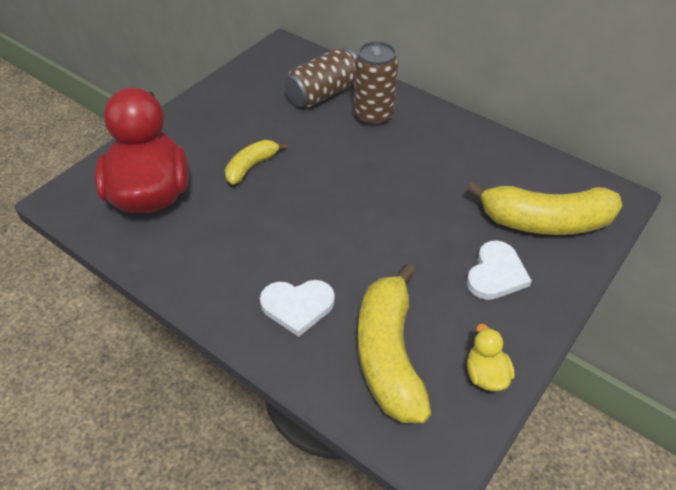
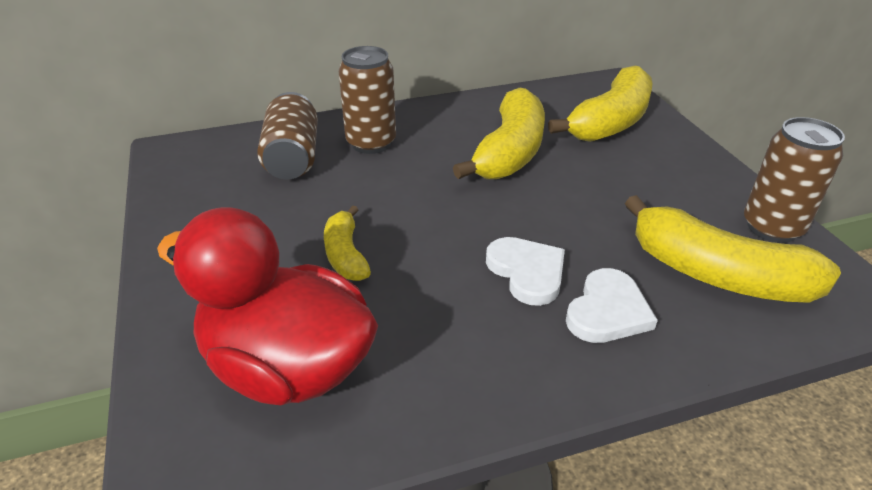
camera: 55 degrees left, 10 degrees down
(435, 184) = (510, 152): none -> yellow banana
(485, 374) = (772, 228): yellow duck -> brown can
(496, 274) = (653, 170): white heart -> white heart (527, 272)

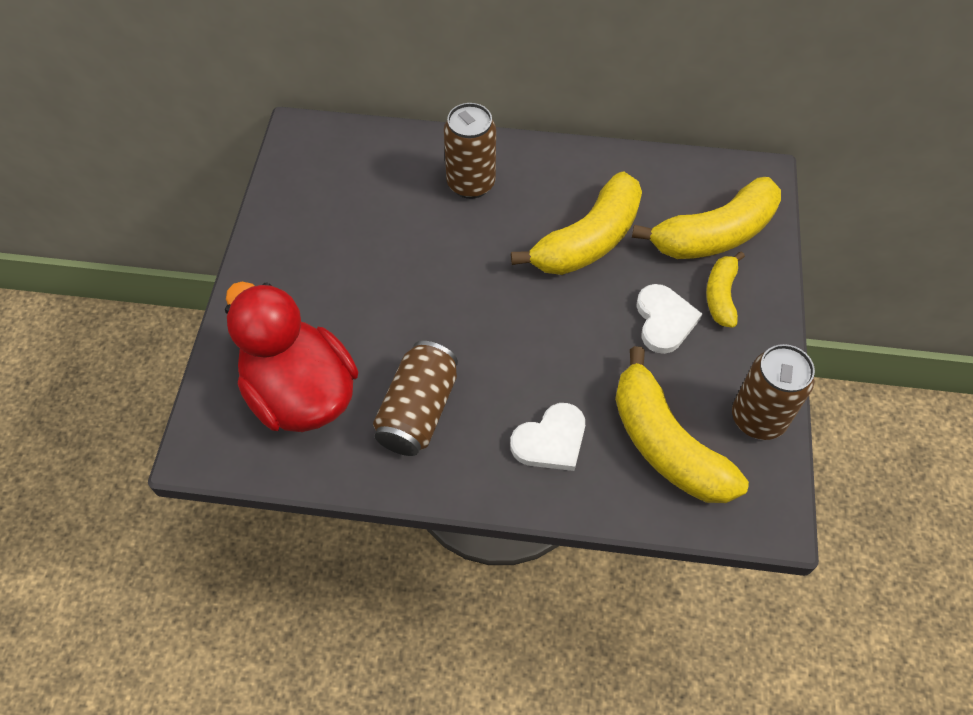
camera: 25 degrees right, 20 degrees up
(292, 157) = (395, 178): brown can -> brown can (418, 411)
(345, 255) = (386, 307): yellow banana -> yellow banana (721, 295)
(527, 272) = (514, 379): white heart -> white heart (664, 320)

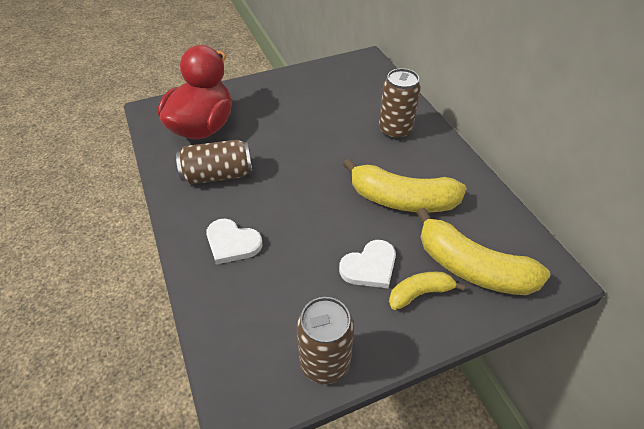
camera: 60 degrees right, 10 degrees down
(666, 444) = (265, 309): yellow banana -> none

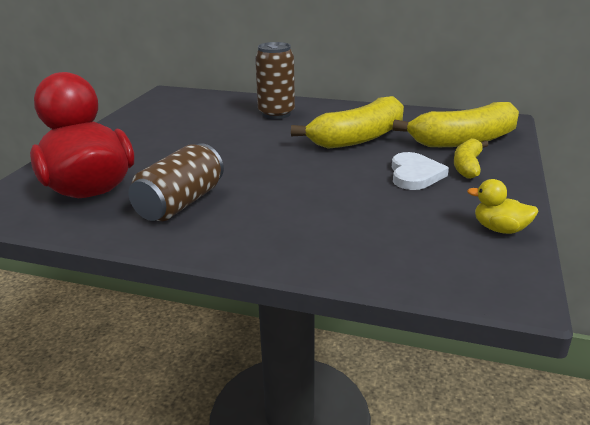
camera: 50 degrees left, 20 degrees down
(232, 243) = (293, 227): white heart -> none
(324, 362) = (500, 229): brown can -> yellow duck

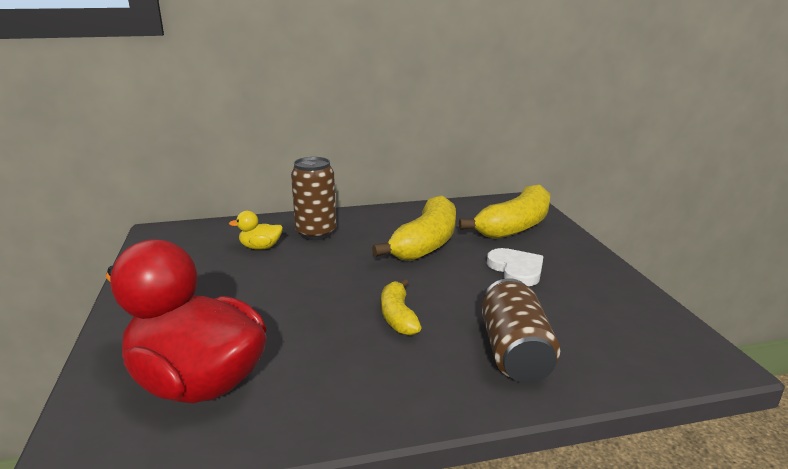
camera: 30 degrees left, 5 degrees down
(180, 203) = (334, 367): brown can -> brown can (514, 352)
(467, 166) = (546, 251): yellow banana -> yellow banana (398, 316)
(500, 229) = (637, 304): yellow duck -> yellow duck (260, 247)

